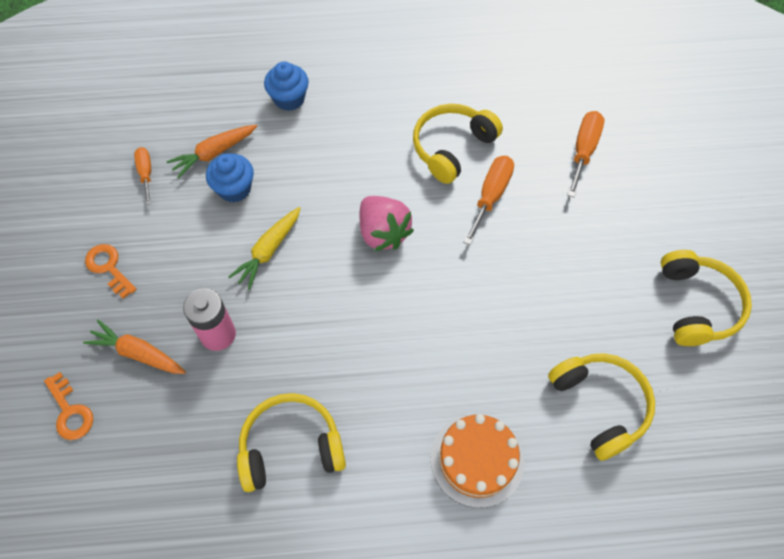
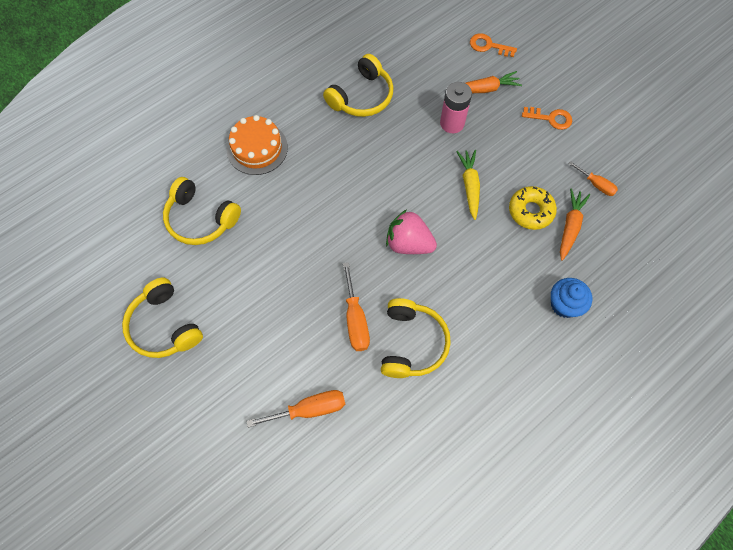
camera: 145 degrees right, 5 degrees up
(234, 189) = (530, 211): blue cupcake -> yellow donut
(583, 151) = (309, 409): orange screwdriver -> orange screwdriver turned 90 degrees counterclockwise

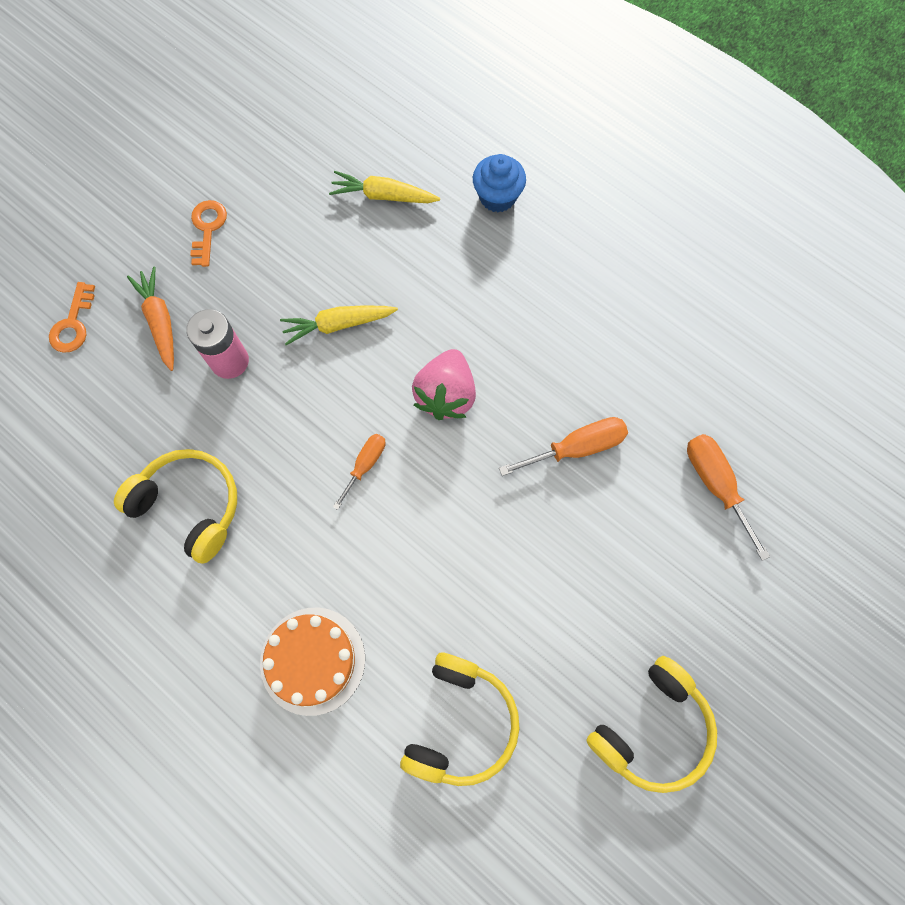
camera: 100 degrees left, 5 degrees up
(412, 343) = (592, 370): yellow headphones -> none
(530, 211) = (367, 244): yellow donut -> none
(570, 226) = (383, 196): orange carrot -> yellow carrot
(596, 184) = (313, 168): orange screwdriver -> orange screwdriver (365, 465)

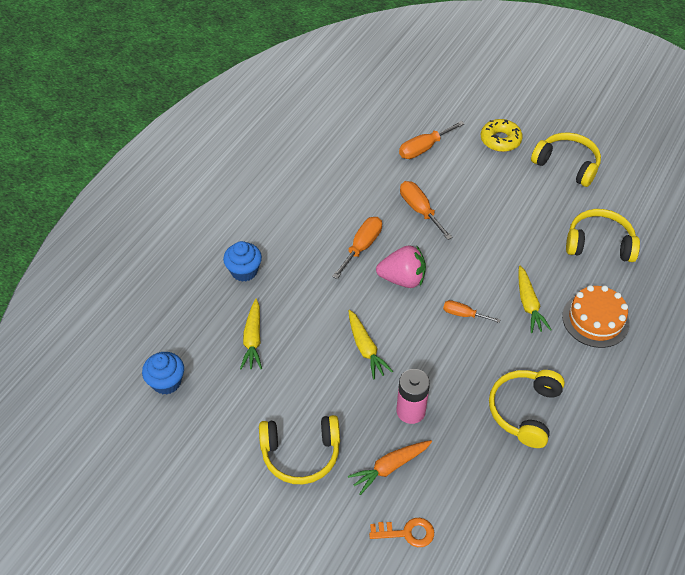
camera: 100 degrees left, 20 degrees down
(207, 228) = (301, 453): orange key -> yellow headphones
(343, 101) = (166, 382): none -> blue cupcake
(362, 565) = (528, 304): none -> yellow carrot
(516, 351) = (362, 247): none -> orange screwdriver
(726, 623) = (500, 140): none -> yellow donut

